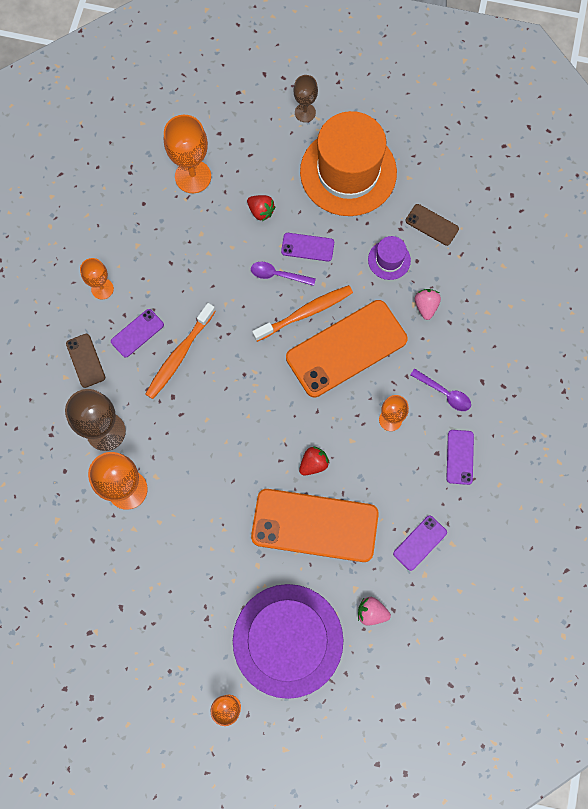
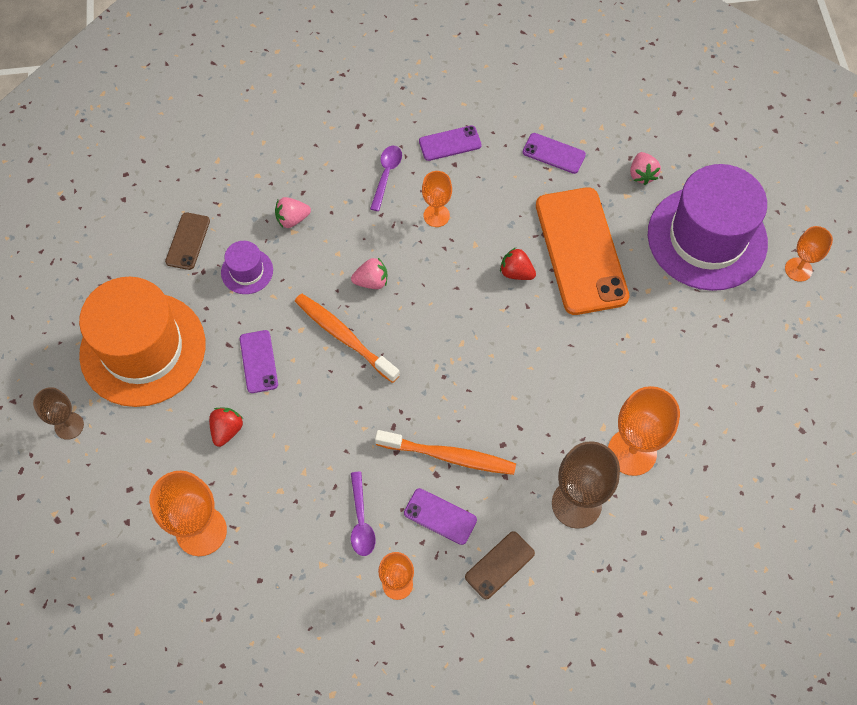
camera: 110 degrees left, 10 degrees down
(278, 275) = (306, 382): purple spoon -> purple spoon (361, 521)
(346, 348) = (371, 281): orange phone -> pink strawberry

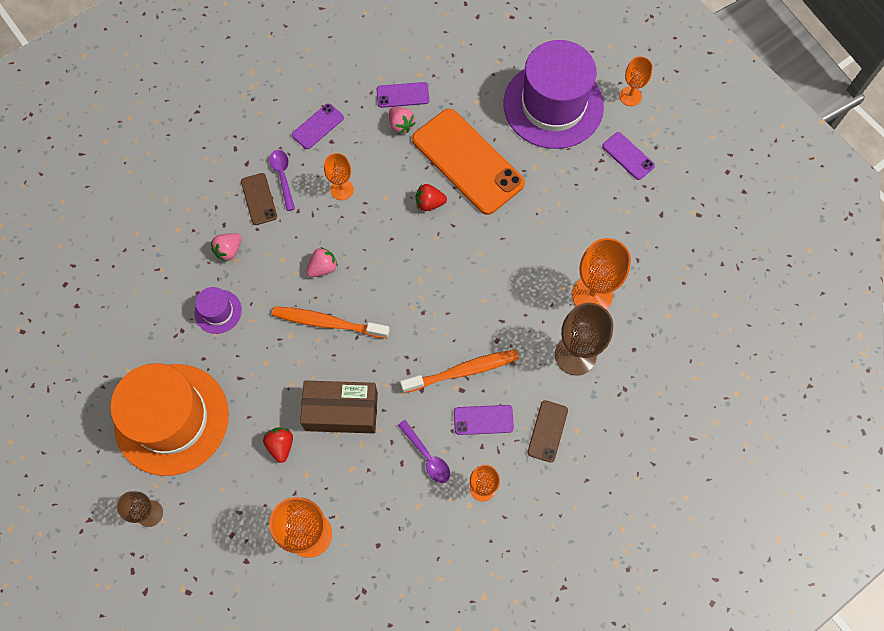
camera: 30 degrees left, 5 degrees up
(188, 241) = (154, 312): brown phone -> brown phone (259, 199)
(258, 361) = (272, 378): purple phone -> purple phone (628, 156)
(305, 429) = (341, 411): none -> brown box
(642, 175) = (478, 79): pink strawberry -> pink strawberry (401, 125)

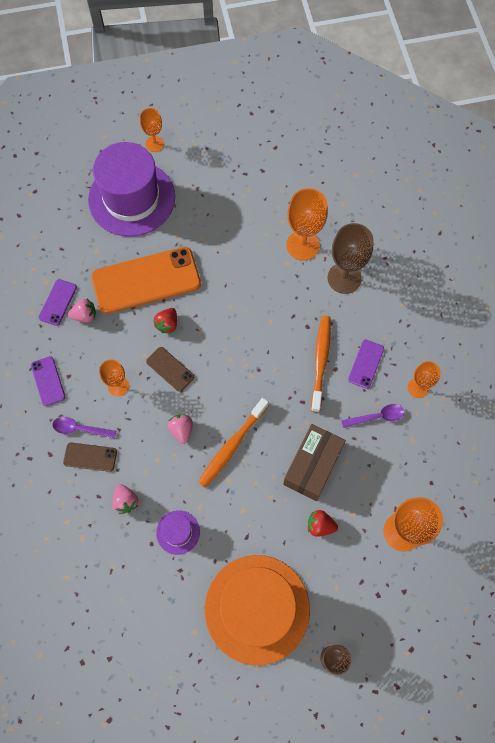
camera: 65 degrees left, 0 degrees up
(547, 431) = (394, 323): brown phone -> brown phone (170, 369)
(628, 156) = (203, 169): purple phone -> none

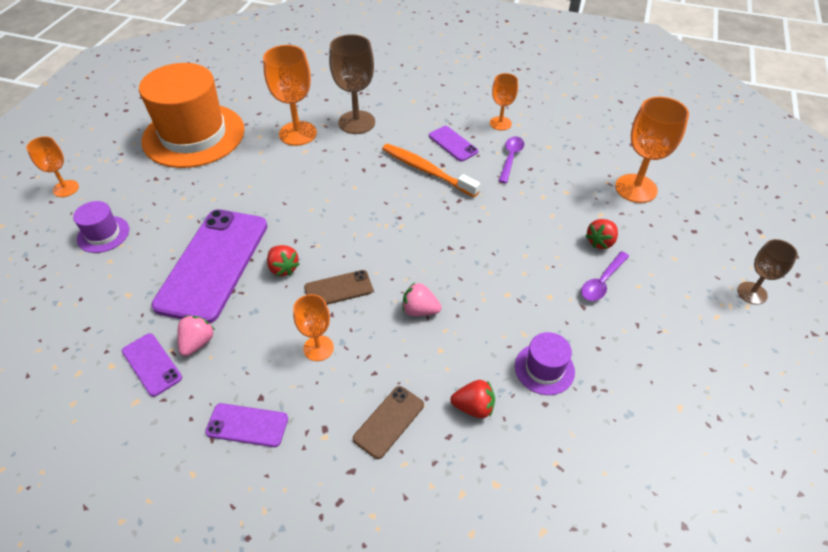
camera: 60 degrees left, 20 degrees down
(80, 429) = (342, 416): purple spoon -> purple spoon (602, 282)
(126, 501) = (474, 407): pink strawberry -> red strawberry
(131, 198) = (103, 234): purple hat -> purple hat, size x0.43
(146, 280) = (213, 264): orange phone -> purple phone
(232, 446) = (469, 274): orange toothbrush -> none
(257, 609) = (672, 333): orange hat -> orange hat (194, 135)
(312, 466) = (532, 221): brown box -> none

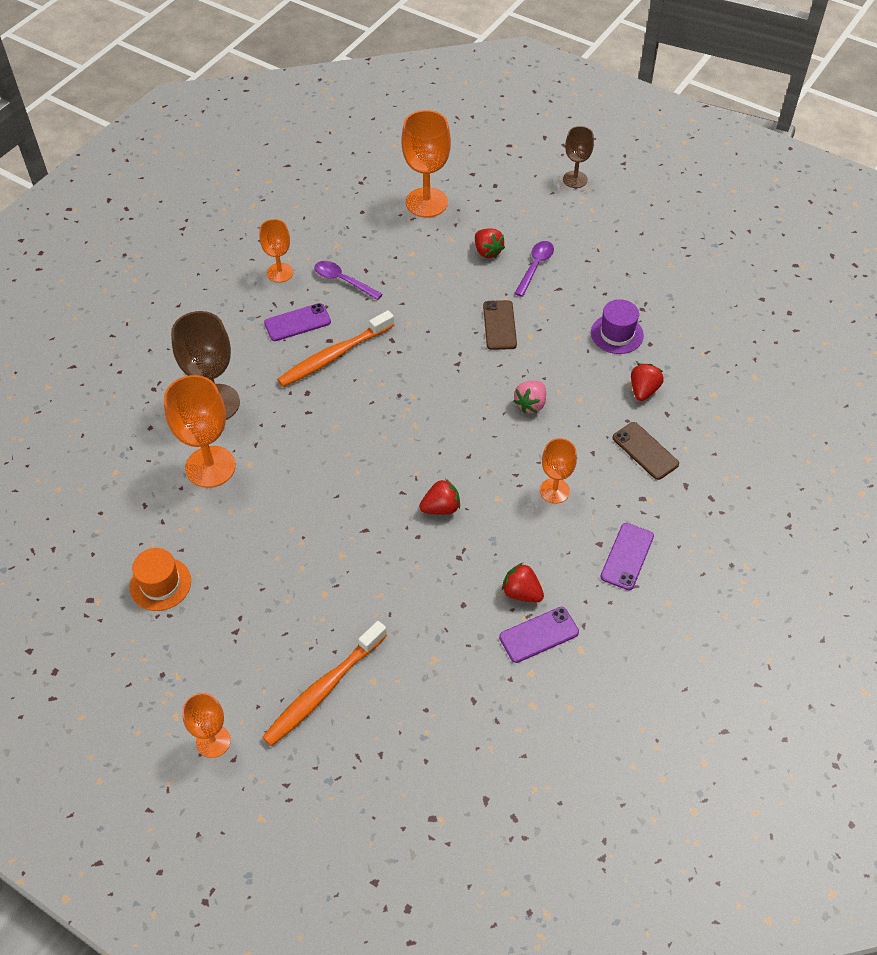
camera: 75 degrees left, 5 degrees up
(103, 234) = (323, 689): purple hat -> orange toothbrush
(194, 135) = (160, 584): orange hat -> orange hat, size x0.43
(197, 343) = (521, 592): pink strawberry -> red strawberry
(213, 264) = (414, 573): purple phone -> none
(338, 289) = (485, 464): brown phone -> brown phone (499, 325)
(602, 282) = (535, 267): purple spoon -> purple spoon turned 120 degrees counterclockwise

